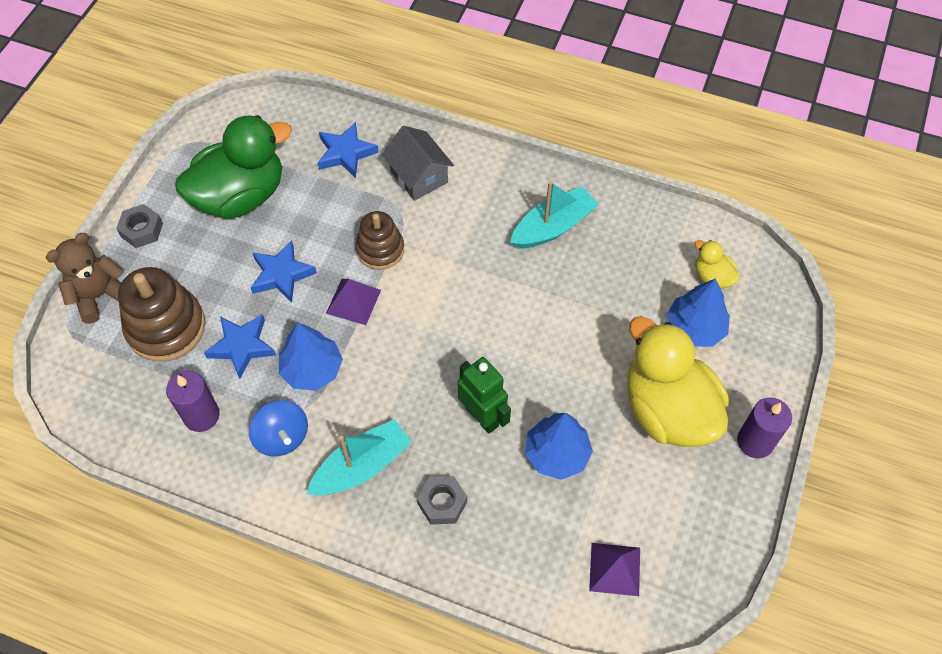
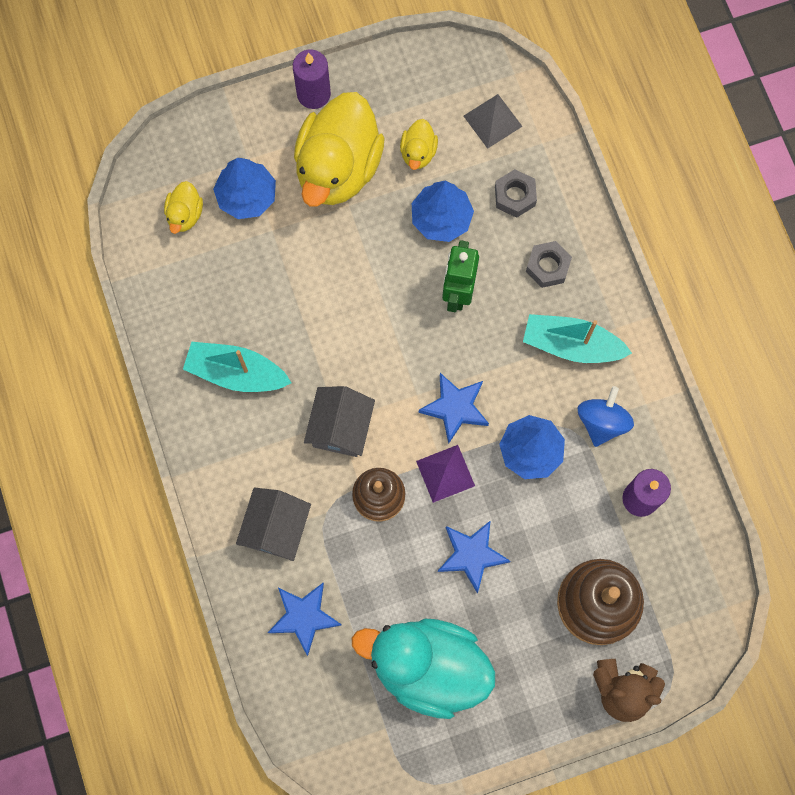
camera: 130 degrees left, 15 degrees up
(142, 230) = (535, 721): grey nut -> grey nut (515, 196)
(241, 196) = (428, 667): green duck -> turquoise duck
(242, 346) = (560, 524): blue star -> blue star (455, 408)
(451, 261) = (340, 428): none -> grey house
(615, 569) = (492, 121): purple pyramid -> grey pyramid
(632, 482) = (418, 153): none -> yellow duck

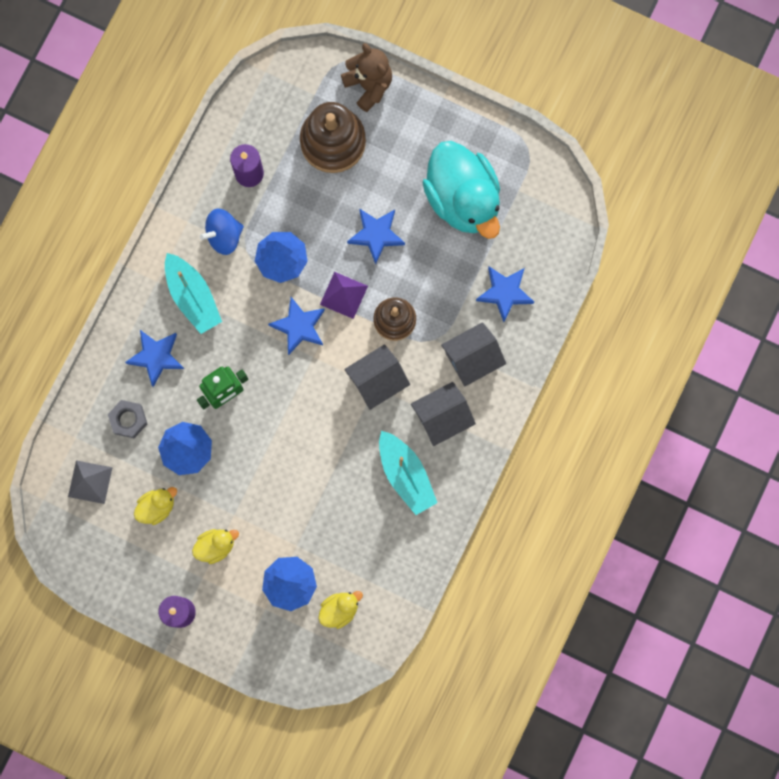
camera: 135 degrees left, 5 degrees up
(252, 451) = (442, 417): none -> grey house
(338, 168) = (216, 546): yellow duck -> yellow duck, size x0.44
(547, 267) = (156, 357): grey nut -> blue star

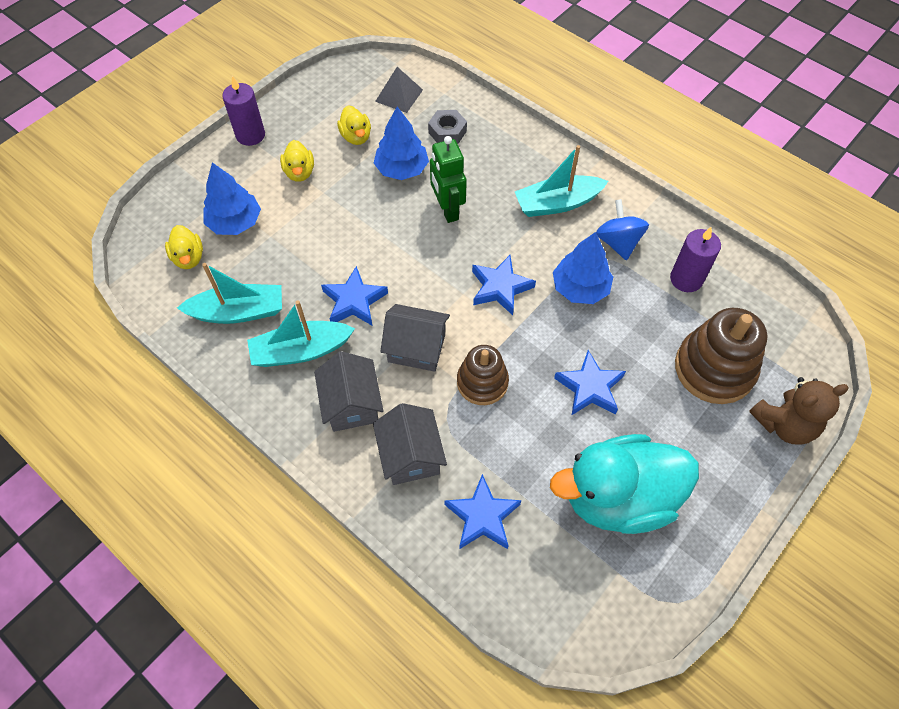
camera: 105 degrees right, 20 degrees down
(156, 357) = (503, 163): blue star -> blue star (354, 301)
(343, 295) = (525, 337): purple pyramid -> none
(377, 381) = (416, 348): grey house -> grey house turned 60 degrees counterclockwise
(383, 542) = (238, 312): none -> turquoise boat

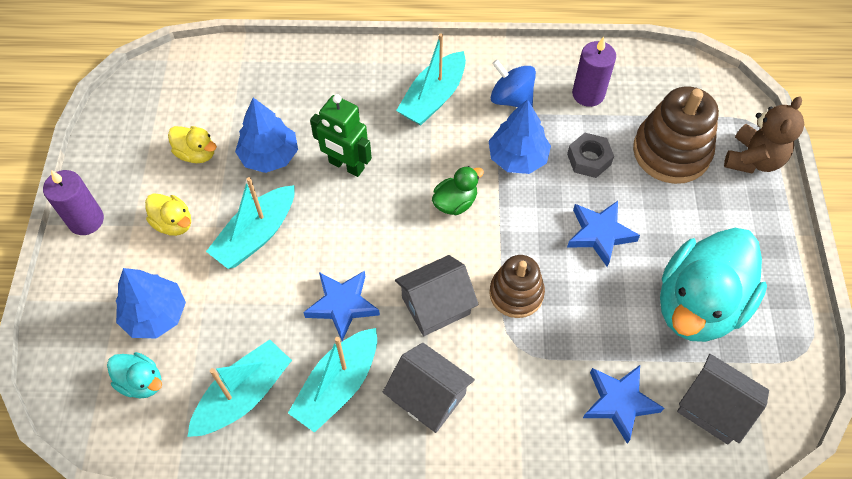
camera: 40 degrees left, 0 degrees up
(189, 258) = (141, 382): yellow duck -> turquoise duck
(343, 215) = (256, 235): none -> turquoise boat
(399, 95) = (200, 89): grey pyramid -> none
(410, 455) = (518, 400): grey house -> grey house (713, 408)
(447, 132) = (279, 95): grey nut -> grey nut (589, 159)
(500, 288) = (455, 203): blue star -> green duck

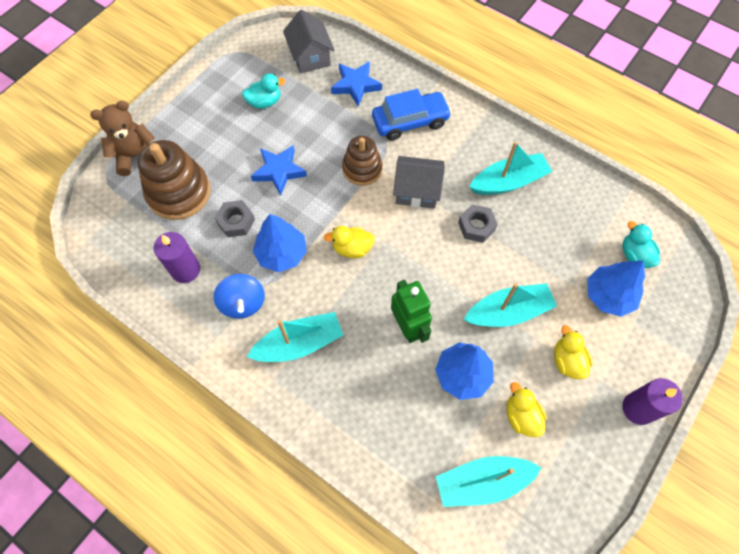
camera: 145 degrees left, 5 degrees up
(244, 395) = (570, 209): turquoise boat -> turquoise boat (482, 482)
(342, 305) = (476, 226): blue star -> grey nut
(428, 397) = (458, 146): grey house -> none
(455, 203) = (352, 248): green duck -> yellow duck
(511, 393) = (410, 121): none -> blue car
(698, 305) = (265, 102): turquoise duck -> turquoise duck, size x0.44

